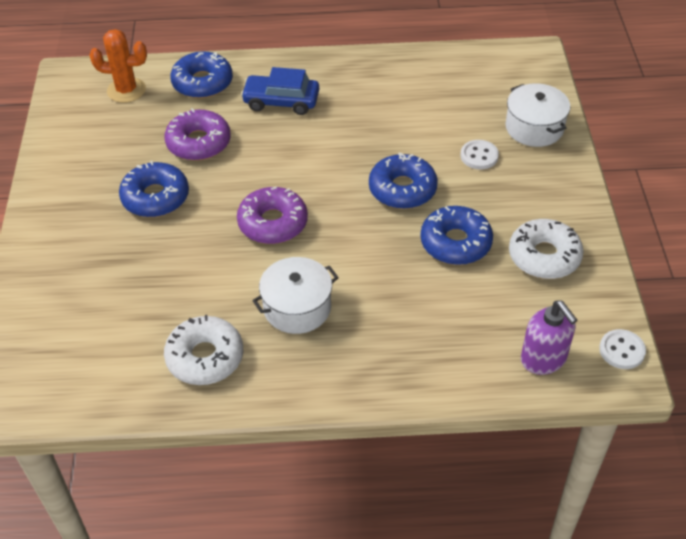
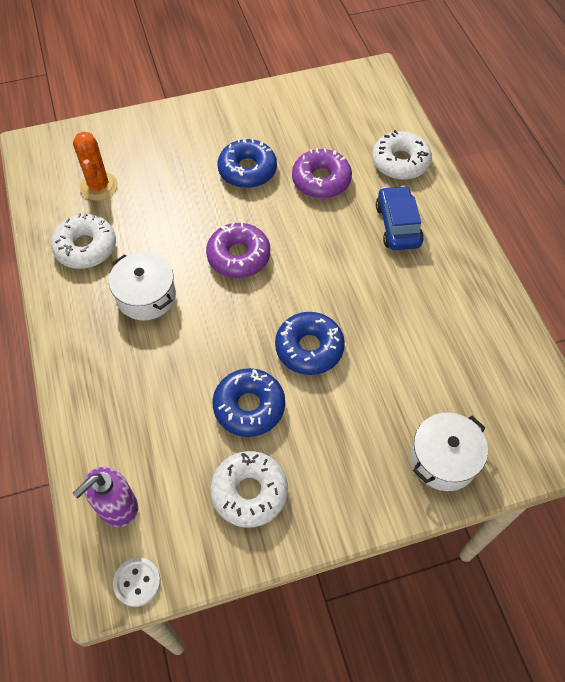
camera: 75 degrees right, 10 degrees up
(126, 90) = (369, 115): orange cactus -> orange cactus (99, 186)
(202, 83) = (400, 162): blue donut -> white donut
(479, 156) = (378, 409): white button -> none

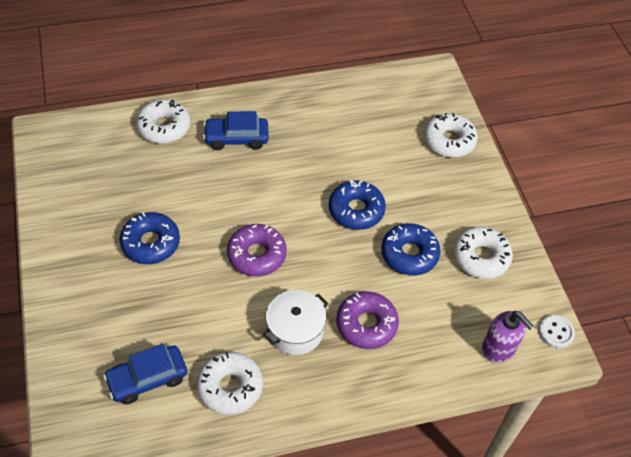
camera: 90 degrees left, 5 degrees down
(99, 186) = (147, 379): orange cactus -> blue car
(321, 180) = (175, 186): purple donut -> purple donut (366, 324)
(443, 459) = (449, 141): white pot -> white donut

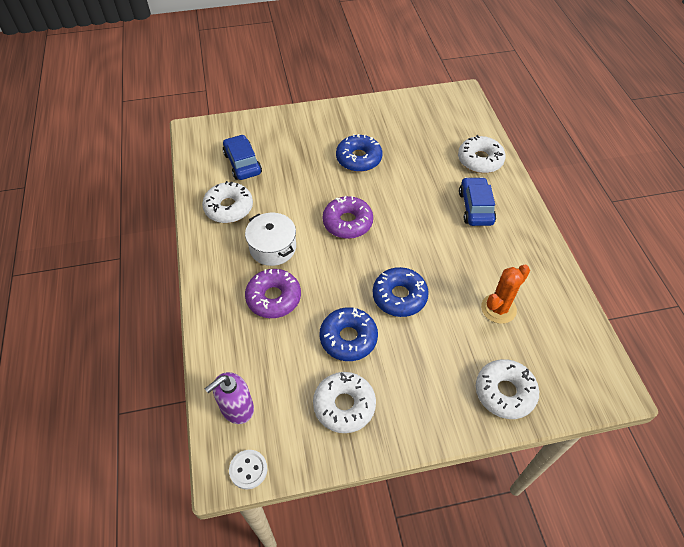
camera: 95 degrees right, 0 degrees up
(364, 135) = (498, 308): none -> orange cactus

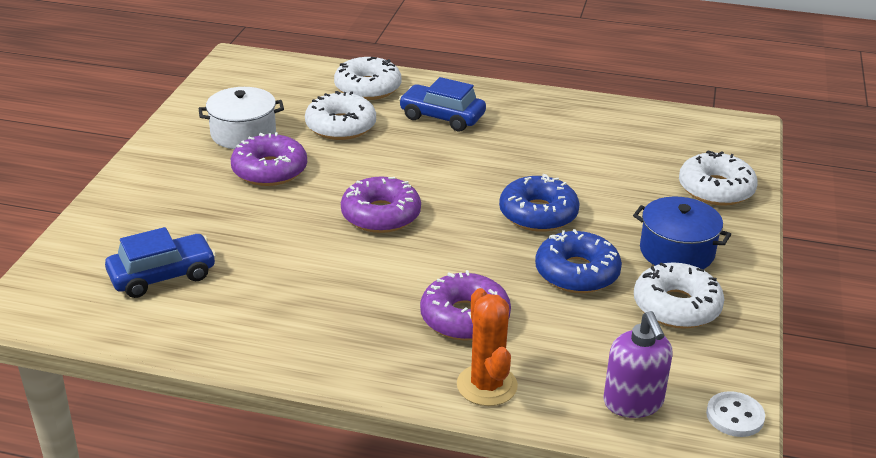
camera: 65 degrees left, 20 degrees down
(229, 208) = (247, 315): white donut -> white donut (341, 126)
(242, 163) = (162, 276): blue car -> blue car turned 150 degrees clockwise
(273, 247) = (369, 293): white pot -> white pot (243, 134)
(359, 159) = (269, 170): blue donut -> purple donut
(407, 388) = (676, 251): none -> blue pot
(498, 308) = (603, 154): orange cactus -> orange cactus (487, 385)

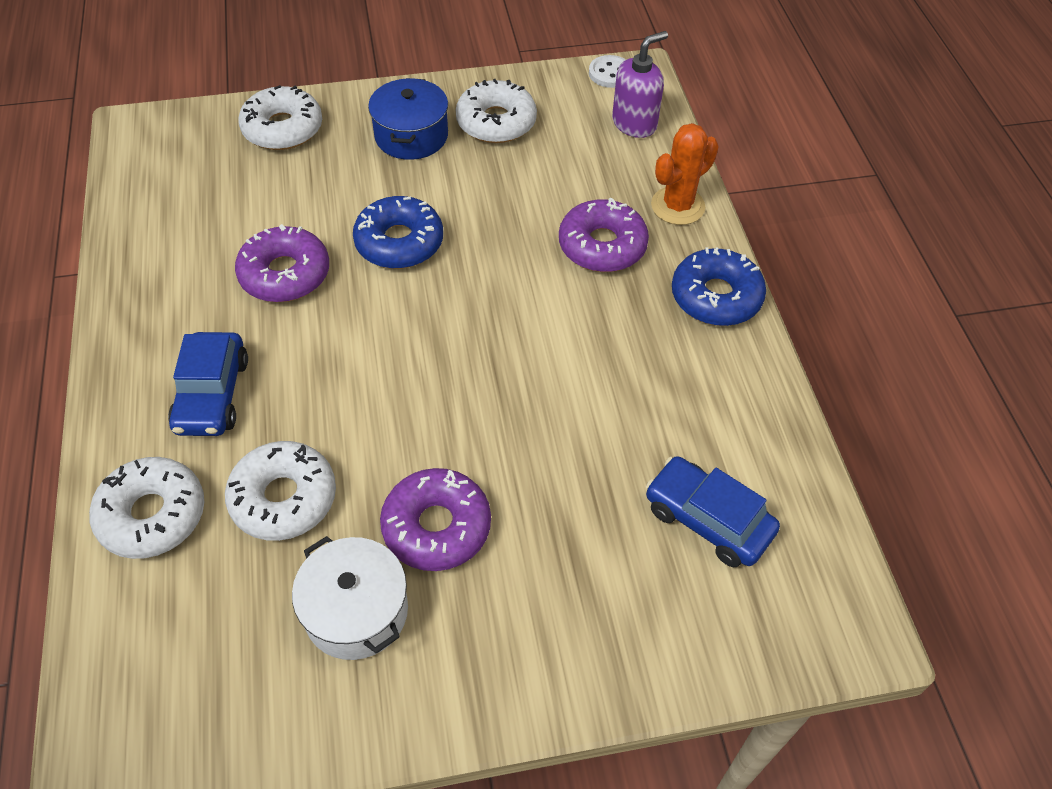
camera: 115 degrees left, 20 degrees up
(381, 215) = (474, 369): purple donut -> purple donut (285, 274)
(577, 273) = (485, 191): blue donut -> blue donut (716, 297)

